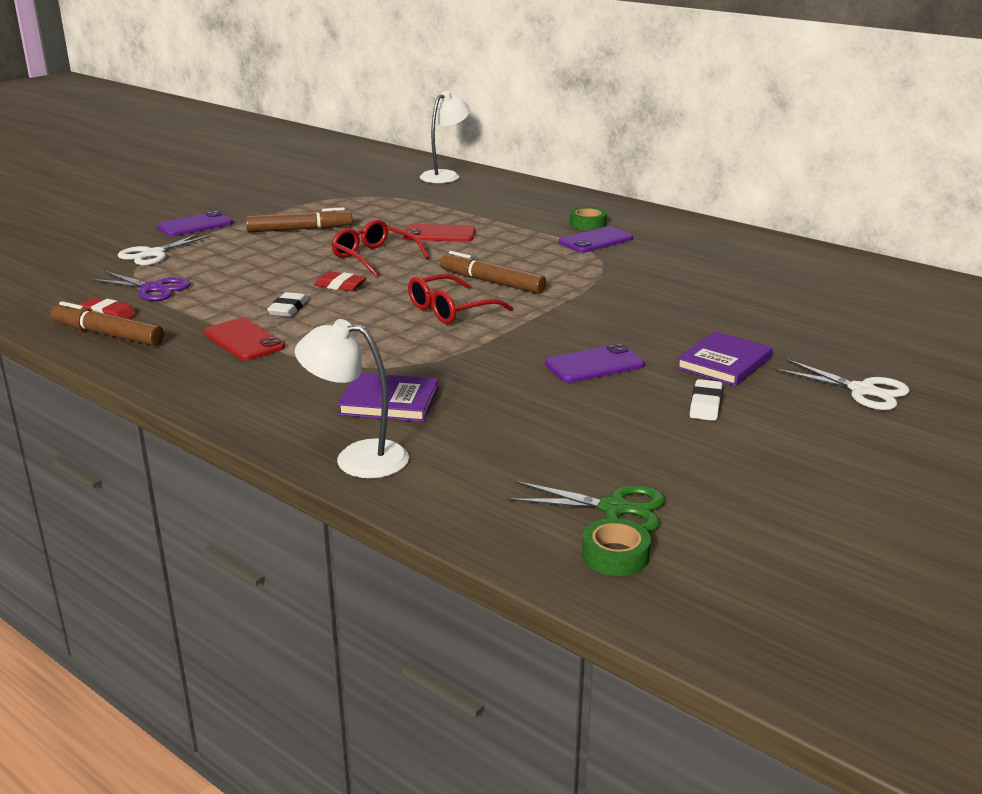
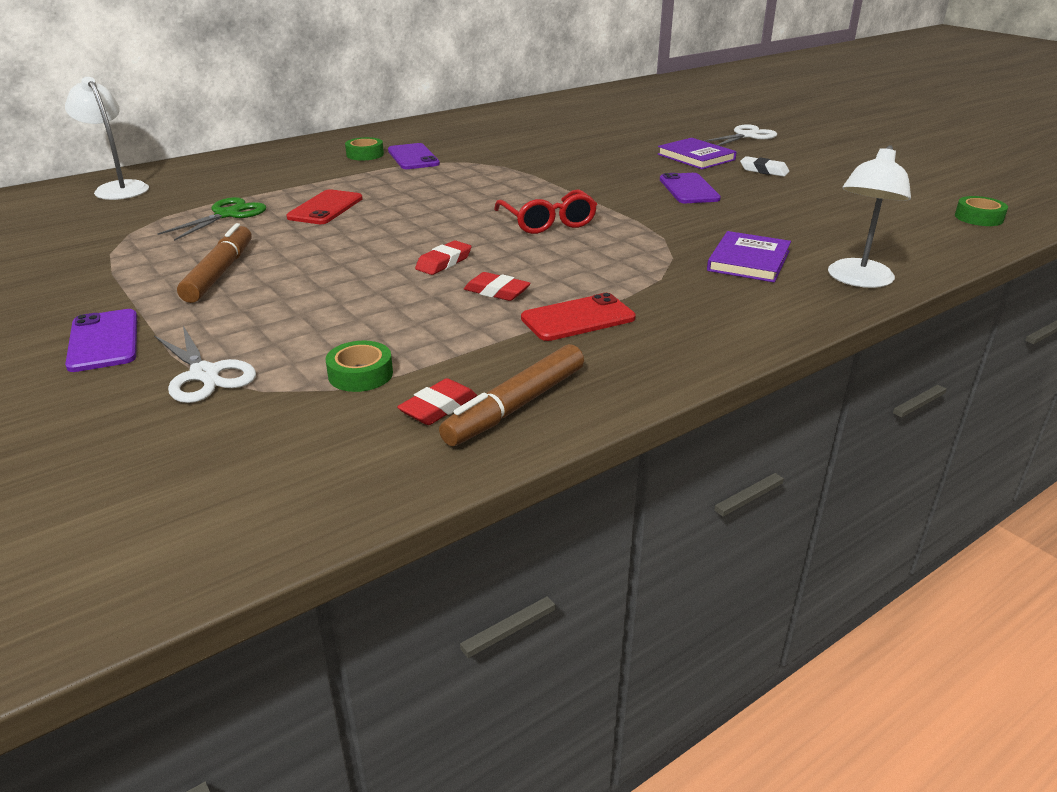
camera: 75 degrees left, 5 degrees up
(153, 289) = (360, 374): purple scissors -> green tape
(288, 309) = (497, 291): white eraser -> red eraser
(374, 257) = (368, 241): red glasses -> none
(492, 282) = (487, 201): brown marker -> none
(614, 508) = (918, 211): green scissors -> green scissors (227, 214)

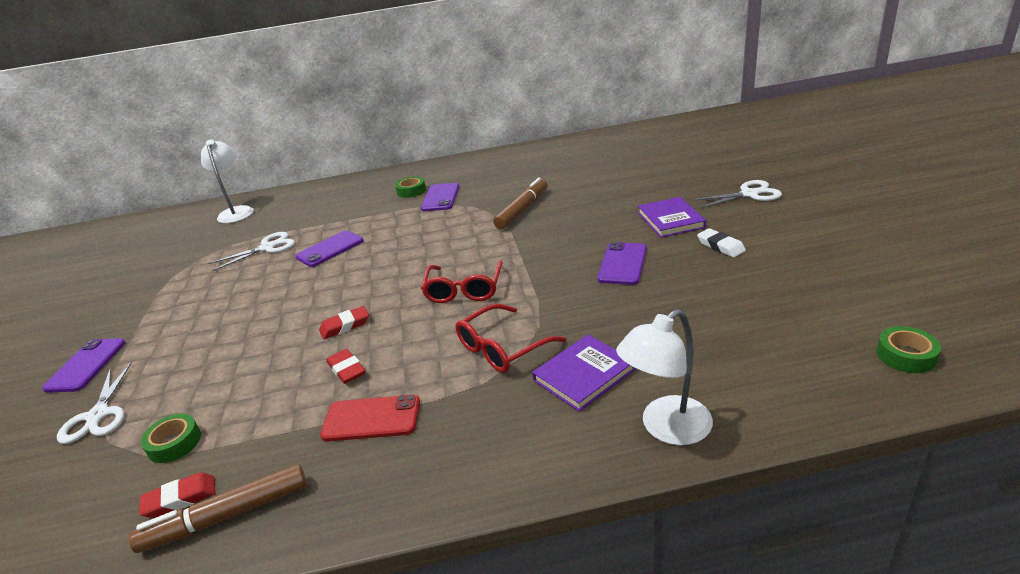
camera: 30 degrees right, 0 degrees up
(219, 273) = (205, 309): brown marker -> brown marker (522, 210)
(227, 214) = (267, 247): green scissors -> white scissors
(325, 208) = (330, 249): red phone -> purple phone
(647, 255) = (502, 348): none -> red glasses

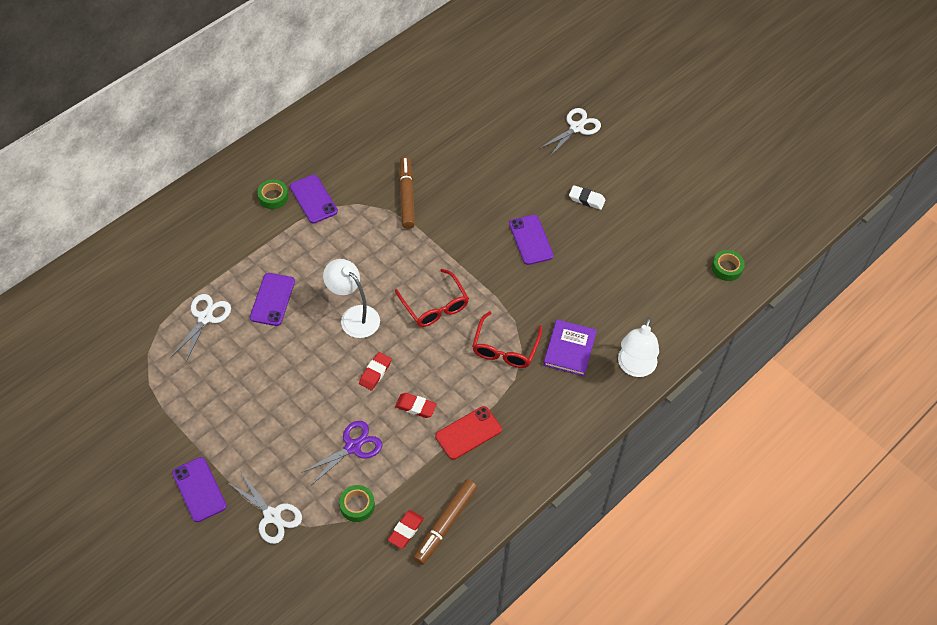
camera: 40 degrees left, 25 degrees up
(236, 212) = (103, 281): white lamp -> white lamp (354, 316)
(245, 383) = (353, 447): none -> purple scissors
(670, 220) = (536, 177): purple book -> none

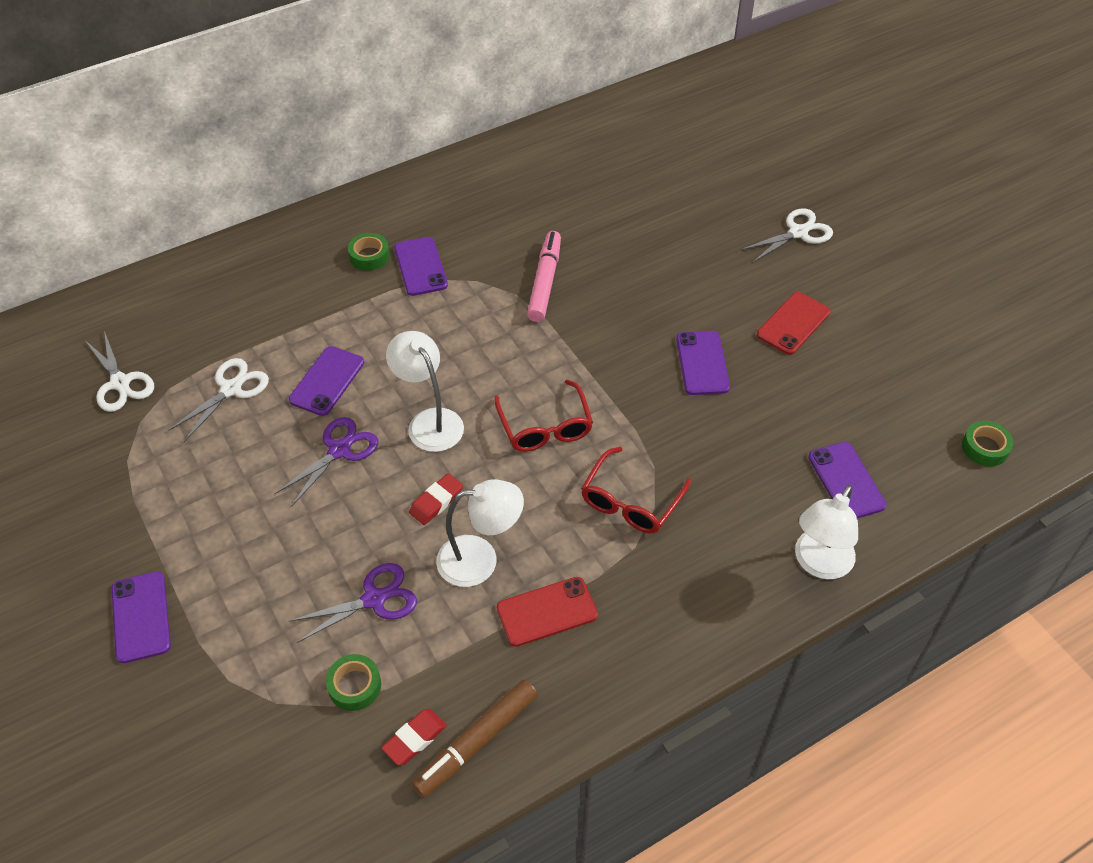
camera: 15 degrees right, 5 degrees down
(272, 516) = (228, 676): white scissors -> white scissors (120, 383)
(297, 348) = (339, 450): none -> purple scissors
(406, 196) = (544, 282): brown marker -> pink marker
(416, 407) = (480, 559): red eraser -> white lamp
(569, 349) = (725, 520): purple book -> none
(586, 199) = (793, 323): white eraser -> red phone
(642, 308) = (846, 481): none -> purple phone

